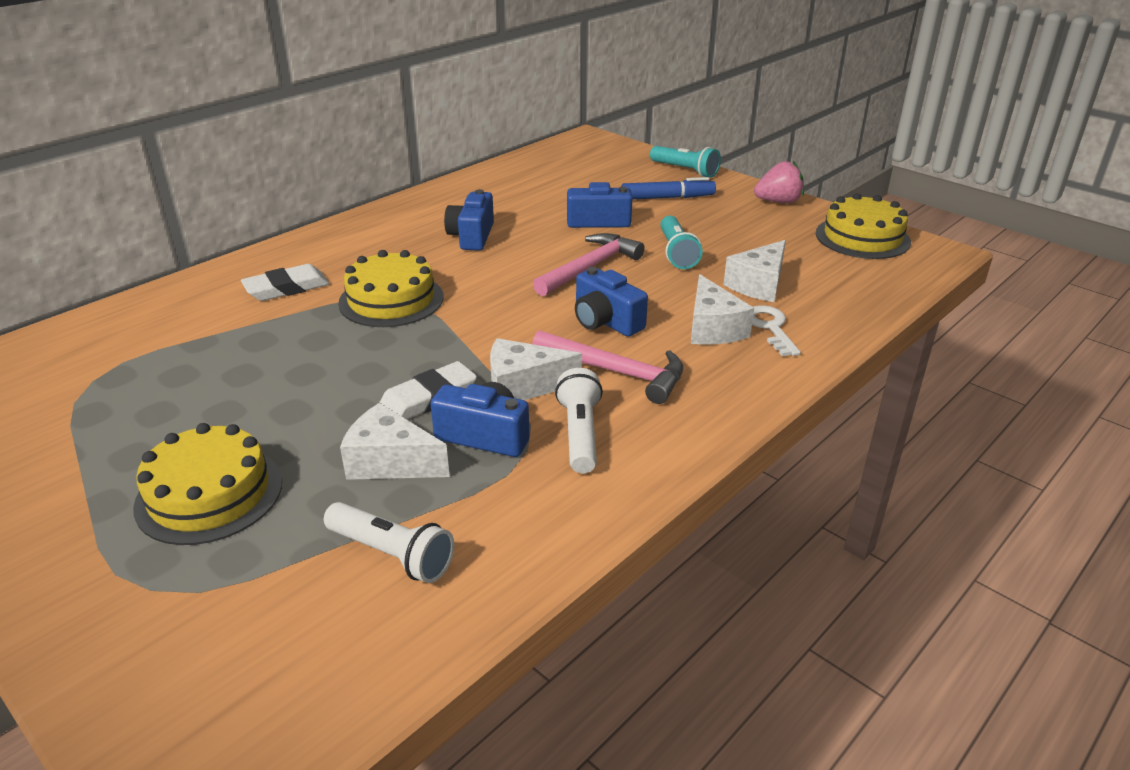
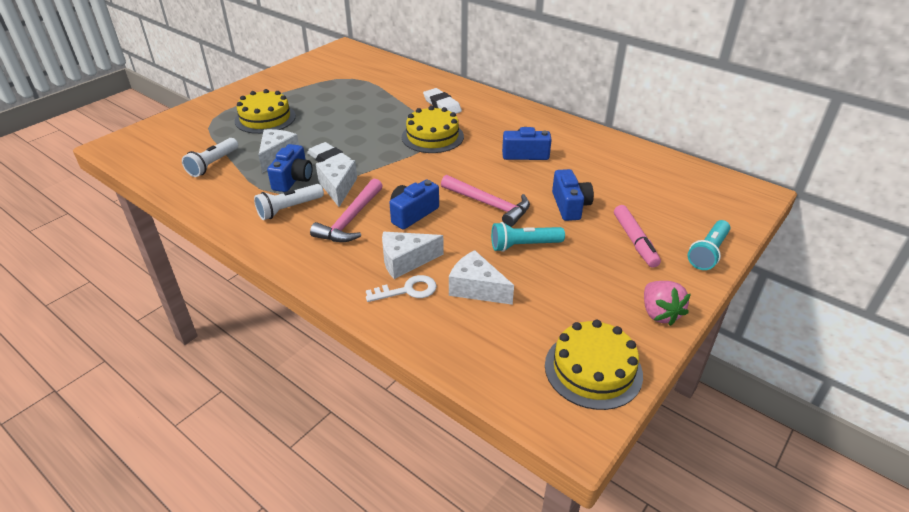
camera: 85 degrees right, 5 degrees up
(580, 434) = (289, 209): white flashlight -> white flashlight turned 150 degrees clockwise
(667, 198) = (634, 241): blue marker -> pink marker

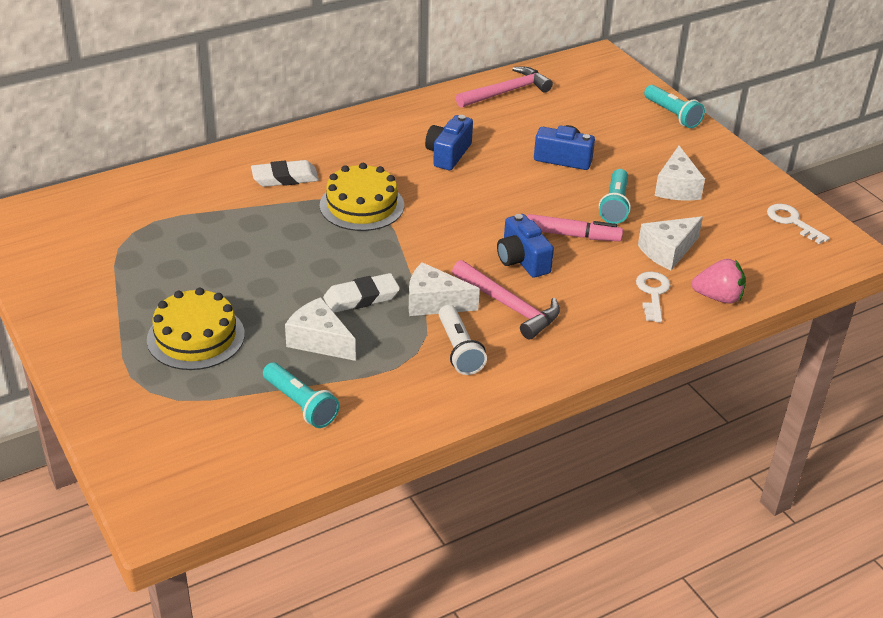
camera: 70 degrees left, 0 degrees up
(213, 164) = (300, 404): white flashlight -> turquoise flashlight
(293, 179) = (390, 336): blue camera -> none
(405, 261) = (605, 284): white cheese -> white cheese (676, 187)
(489, 205) = (534, 206): pink hammer -> pink hammer (507, 92)
(593, 369) = (792, 222): yellow cake -> white key
(634, 241) = (638, 144): pink marker -> pink marker (572, 235)
(659, 313) = (739, 167): pink strawberry -> pink strawberry (718, 297)

